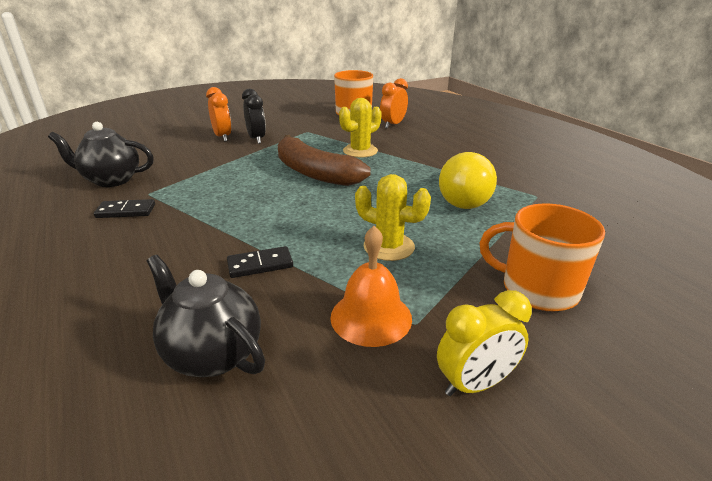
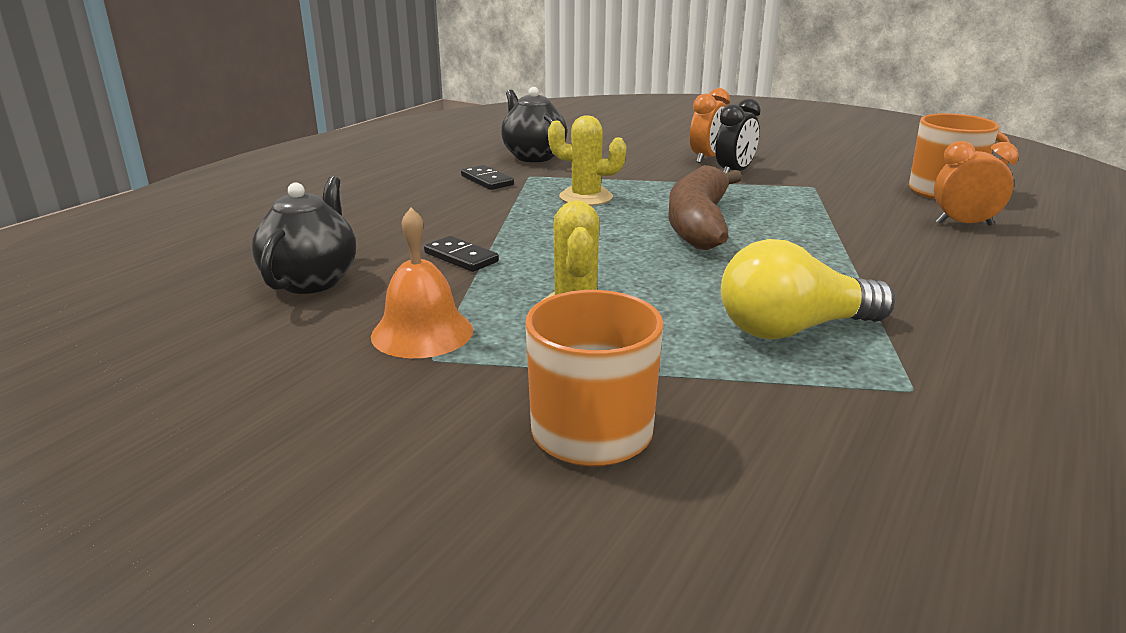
camera: 60 degrees right, 5 degrees down
(360, 151) = (816, 229): yellow cactus -> yellow cactus (586, 197)
(475, 384) = (352, 415): yellow clock -> none

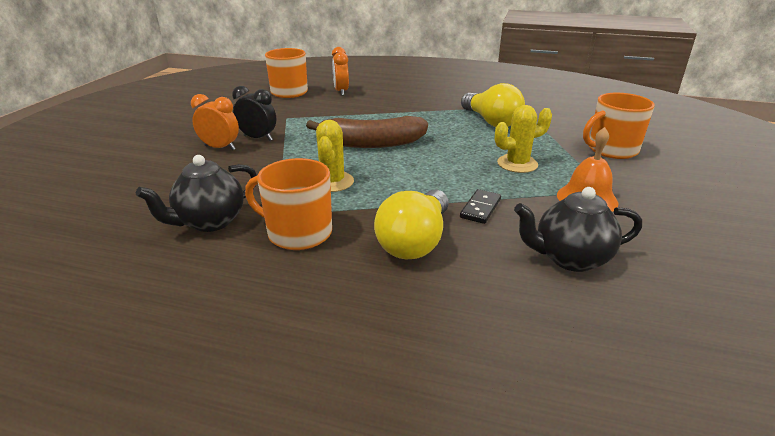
camera: 105 degrees left, 5 degrees up
(425, 218) = (415, 241): none -> yellow light bulb
(487, 180) = (298, 233): black domino -> orange mug

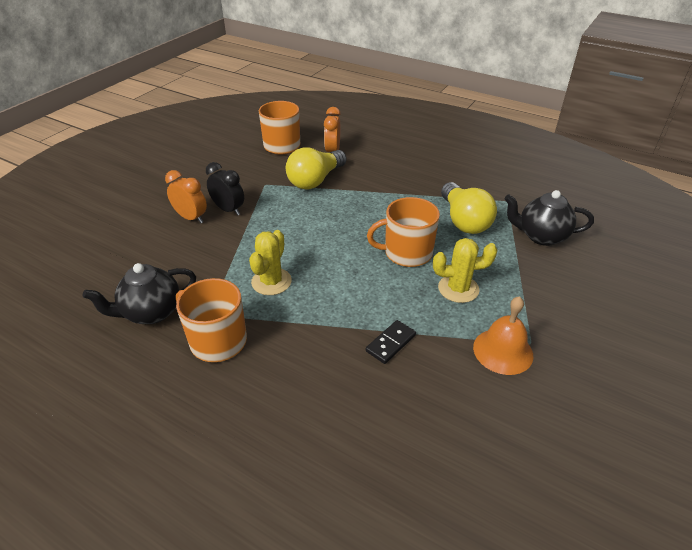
camera: 15 degrees right, 10 degrees up
(371, 143) = (329, 234): brown banana -> none
(415, 241) = (311, 373): yellow light bulb -> yellow light bulb (315, 180)
(570, 258) = (441, 425): black teapot -> black teapot (541, 236)
(611, 150) = (570, 285): orange mug -> orange mug (407, 253)

